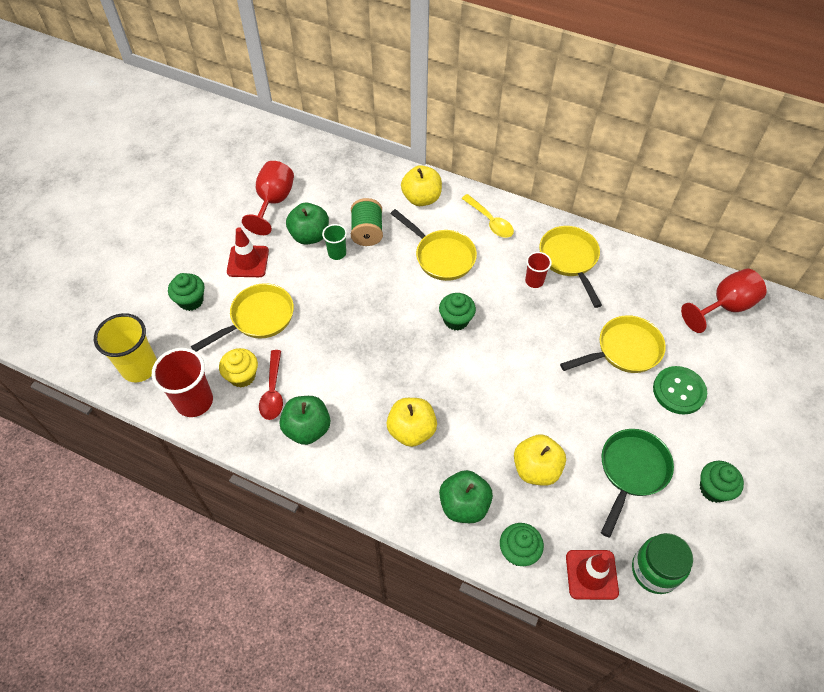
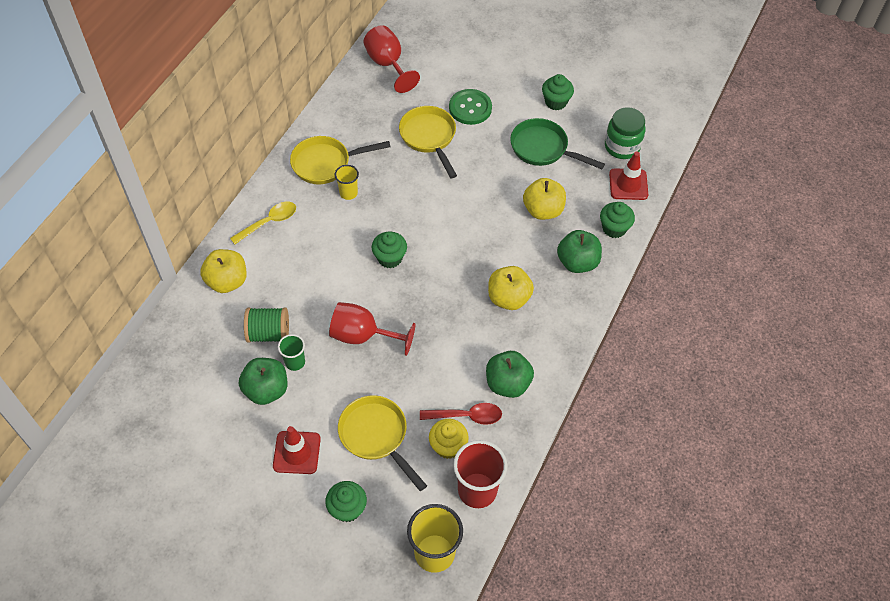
camera: 90 degrees left, 0 degrees up
(273, 202) = (209, 431): red goblet -> red goblet (363, 336)
(441, 256) = (310, 266): yellow pan -> none
(534, 281) = (348, 193): red cup -> yellow cup

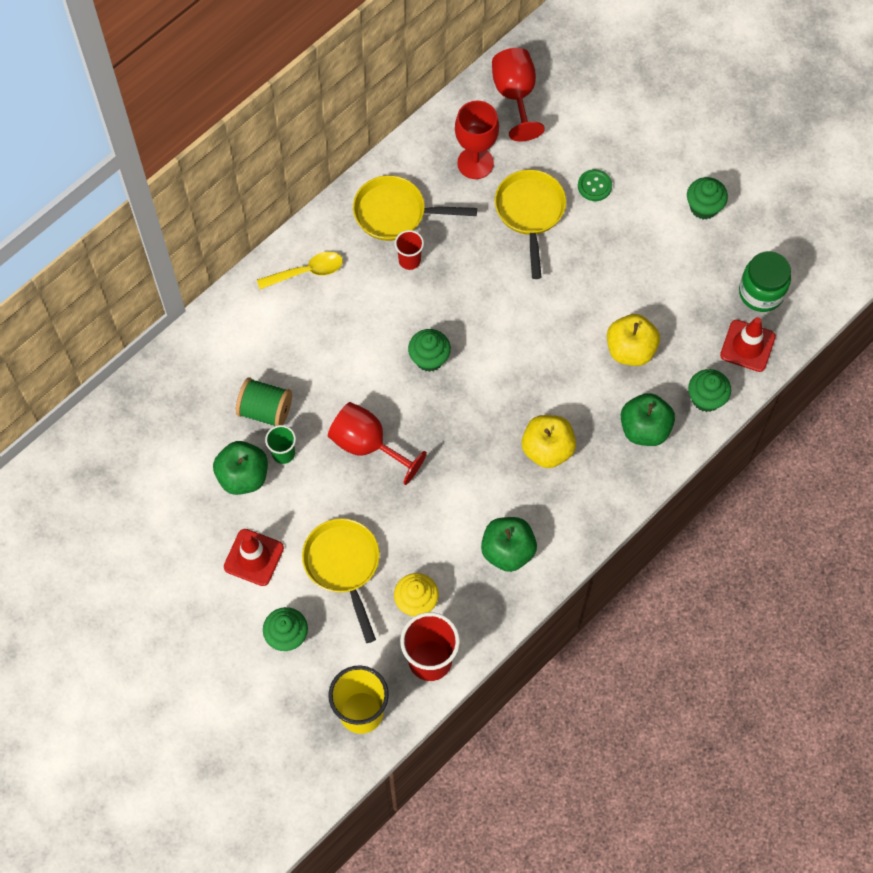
camera: 20 degrees right, 10 degrees up
(227, 281) = (238, 333): yellow apple -> none
(348, 193) = (409, 260): yellow cup -> red cup
(375, 115) = (475, 163): none -> red goblet
(467, 416) = (449, 574): red spoon -> none
(470, 108) = (594, 186): green button -> green button, size x0.62
(543, 149) = (662, 267): green pan -> none

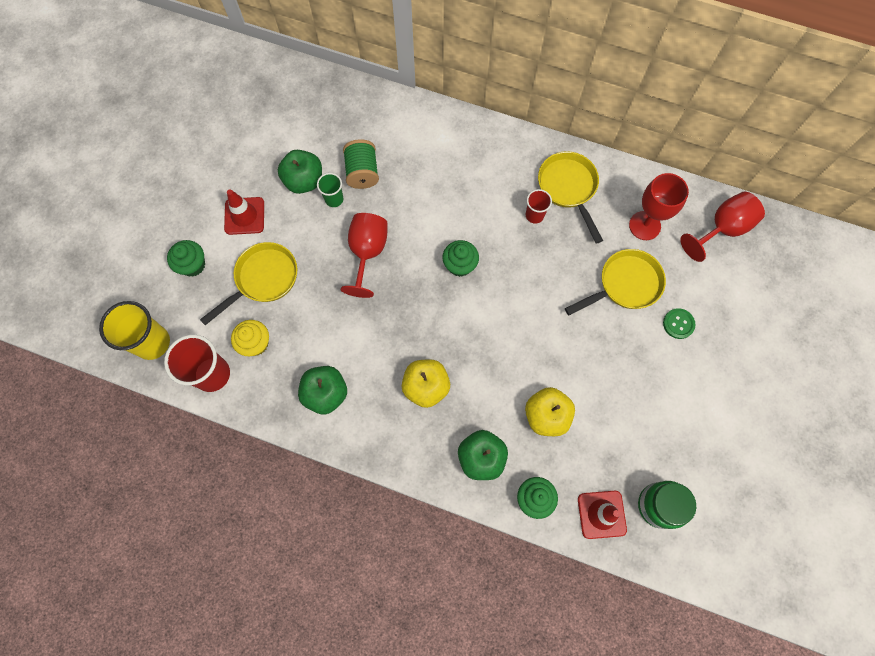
camera: 65 degrees right, 5 degrees up
(307, 272) = (486, 150): yellow spoon -> none
(704, 207) = (711, 421): green cupcake -> none

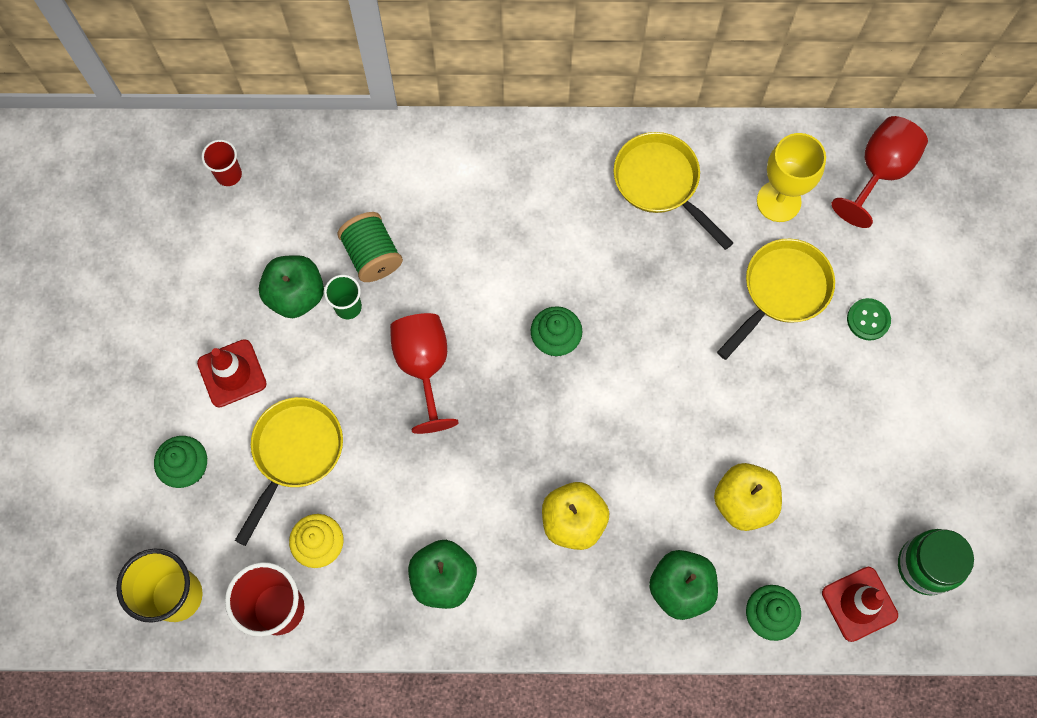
camera: 20 degrees left, 0 degrees up
(534, 215) = (629, 236): red cup -> red cup (229, 175)
(644, 225) = (778, 201): red goblet -> yellow goblet

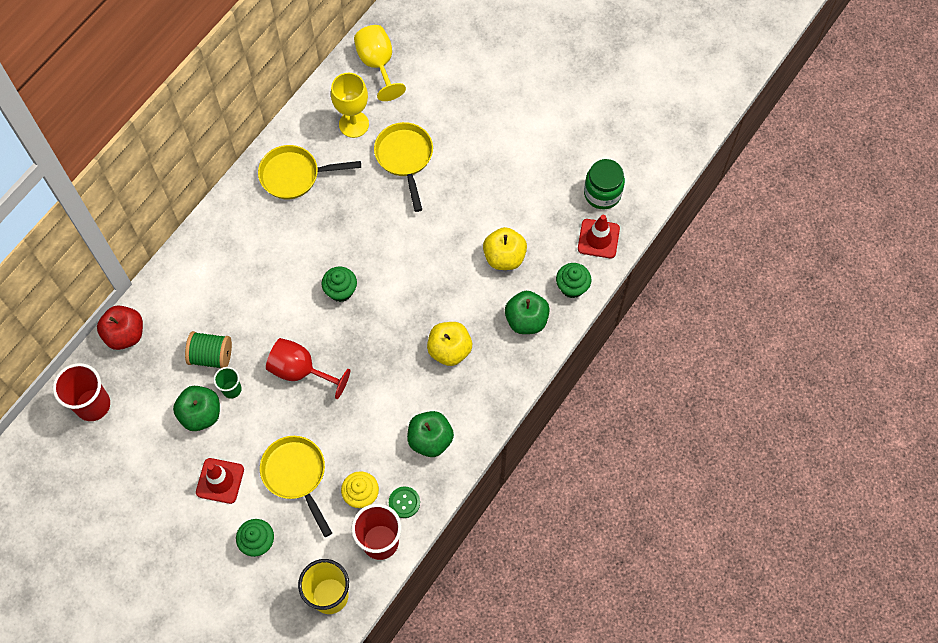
camera: 55 degrees left, 5 degrees down
(229, 175) = (93, 405): red cup -> red cup, size x1.82
(333, 146) = (125, 334): none -> red apple
(868, 320) = (454, 128): green button -> green button (404, 502)
(880, 172) = (378, 64): red goblet -> yellow goblet

